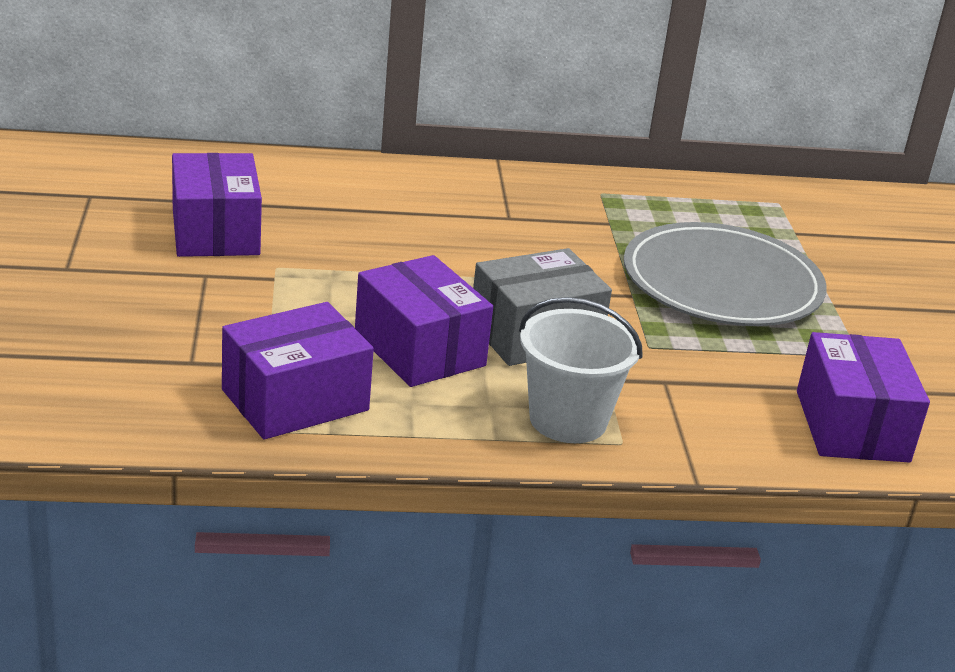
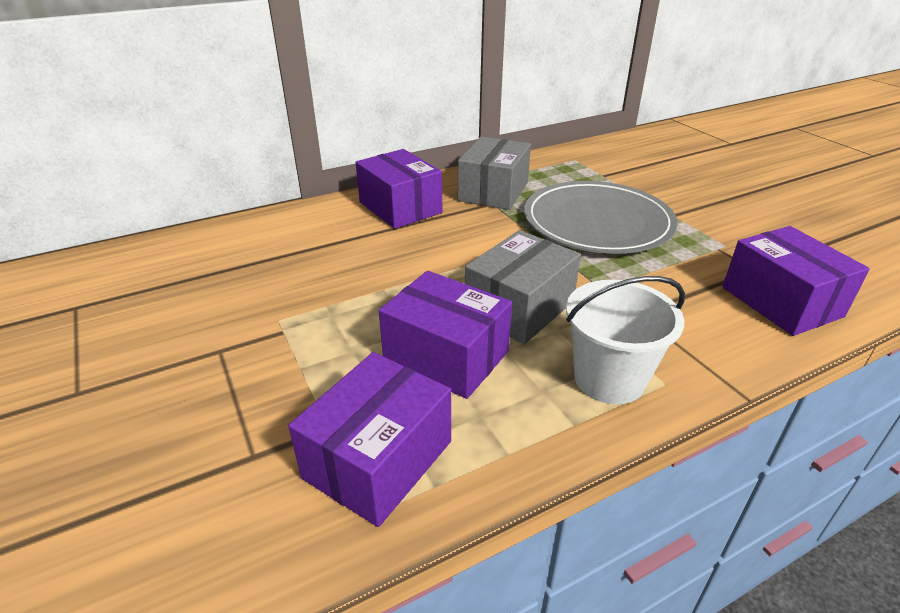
camera: 20 degrees left, 5 degrees up
(215, 232) = (208, 305): purple box -> purple box (400, 207)
(624, 210) = (493, 191): none -> grey box

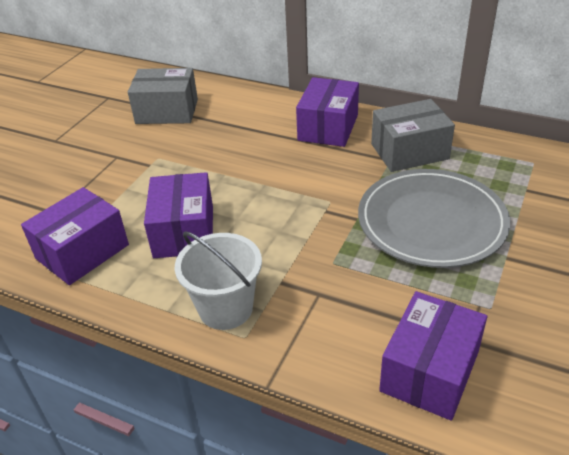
camera: 55 degrees right, 5 degrees up
(378, 459) = (82, 252): purple box -> purple box turned 45 degrees counterclockwise
(519, 308) = (264, 236): grey box -> grey box (167, 111)

